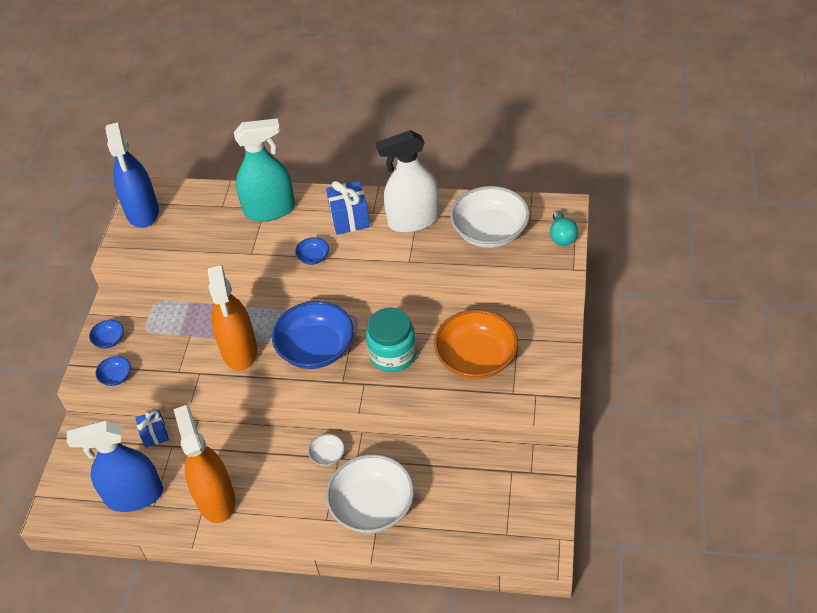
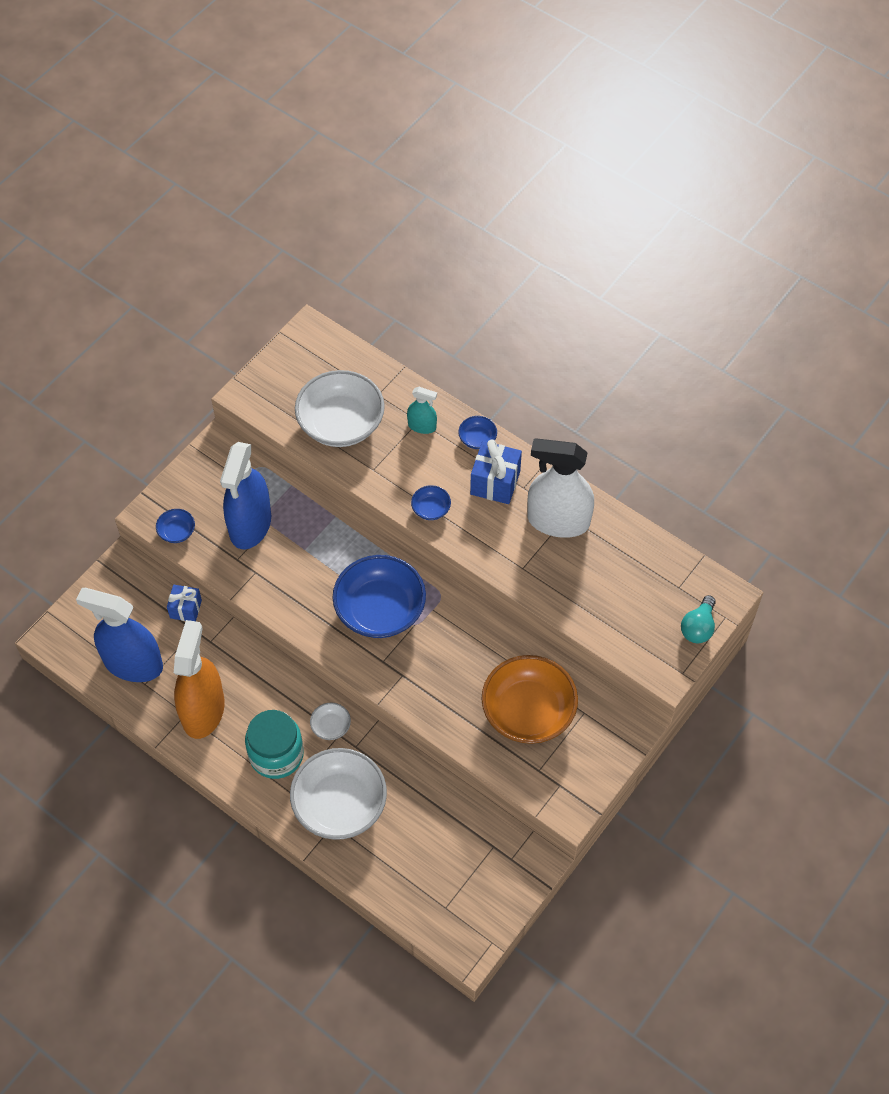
camera: 25 degrees right, 10 degrees up
(109, 340) = (192, 486): blue bowl -> blue bowl (477, 439)
(142, 211) = (296, 358): blue spray bottle -> blue spray bottle (250, 524)
(239, 350) = (307, 568): orange spray bottle -> none
(269, 210) = (422, 426): turquoise spray bottle -> turquoise spray bottle, size x0.48
(393, 354) = (450, 659): turquoise jar -> turquoise jar (276, 754)
(490, 232) = (627, 579): white bowl -> white bowl (341, 423)

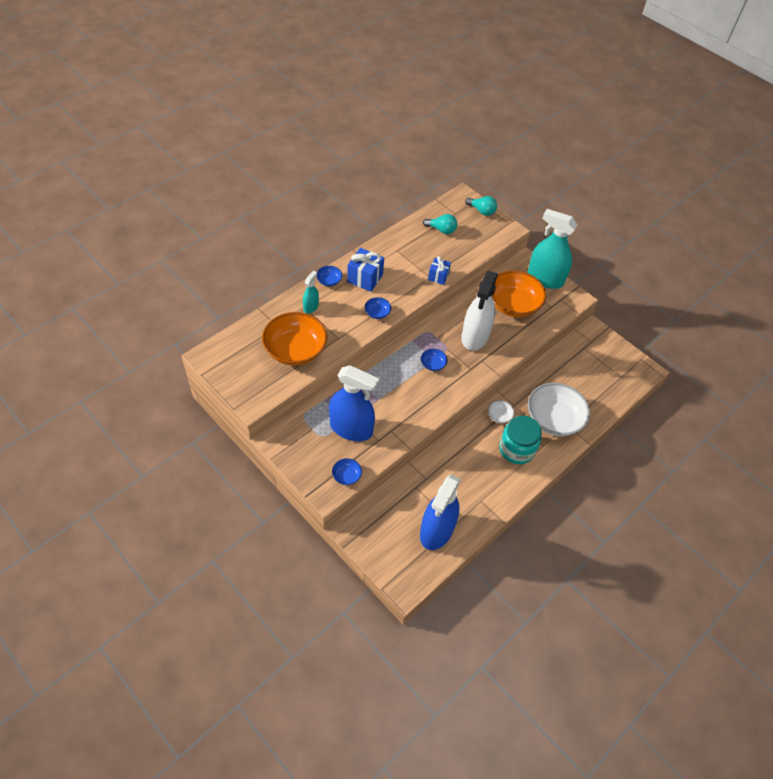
camera: 85 degrees left, 5 degrees down
(186, 609) = (397, 491): blue gift -> blue gift (438, 276)
(203, 710) = (479, 489): orange spray bottle -> none
(341, 423) = (295, 350): white bowl -> orange bowl
(380, 609) = (433, 364): blue bowl -> blue bowl, size x0.43
(558, 521) = (400, 254): white spray bottle -> white spray bottle (475, 336)
(600, 757) = (545, 279): none -> turquoise spray bottle
(632, 572) = (441, 230): none -> turquoise light bulb

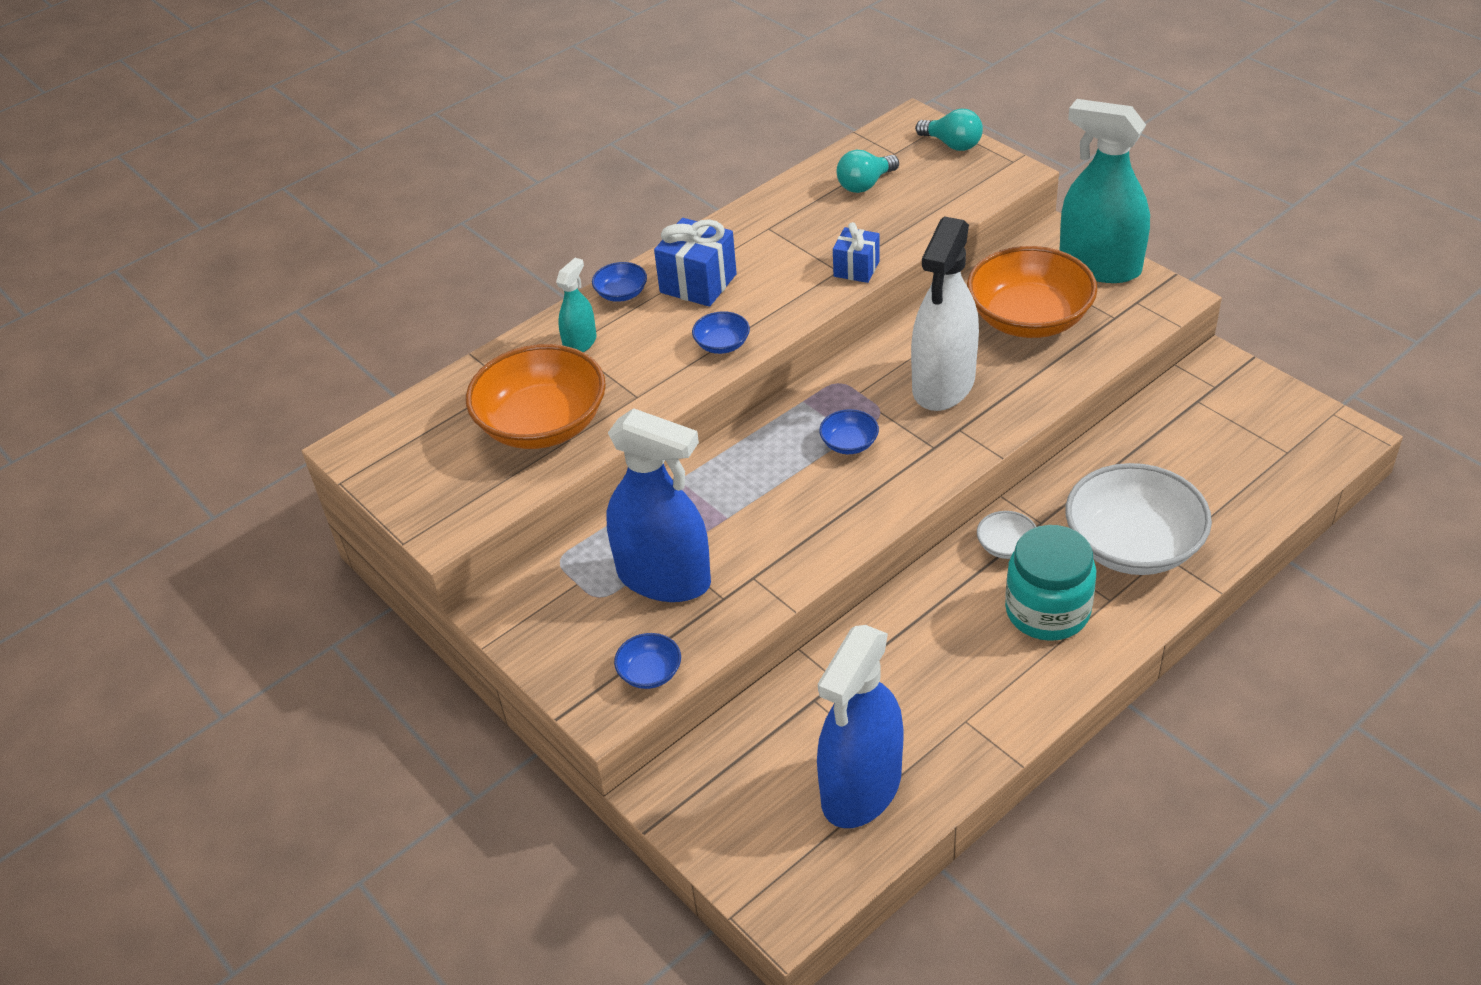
camera: 10 degrees right, 10 degrees down
(441, 230) = (865, 184): turquoise light bulb -> turquoise light bulb turned 120 degrees clockwise

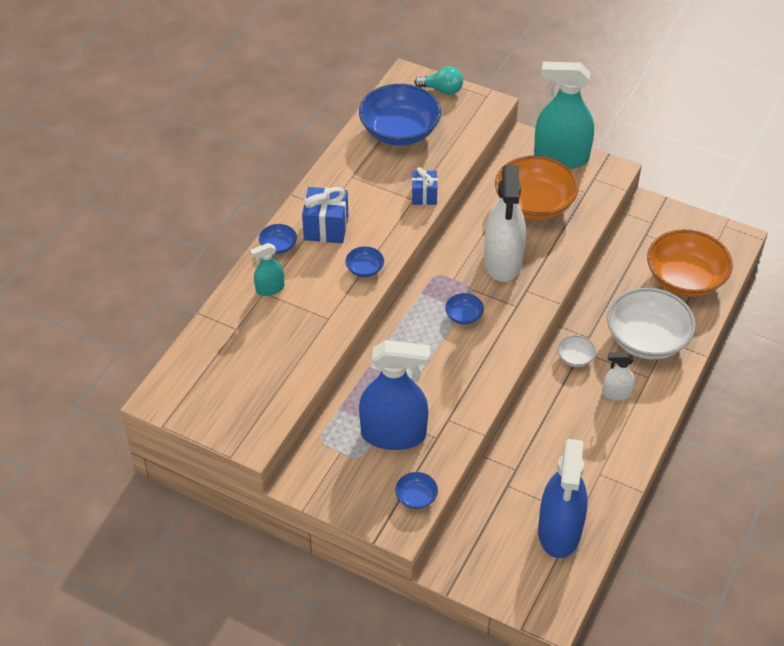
camera: 25 degrees left, 5 degrees up
(542, 424) = (277, 352): orange bowl -> orange bowl (685, 279)
(580, 343) = (270, 288): turquoise spray bottle -> turquoise spray bottle turned 120 degrees counterclockwise
(865, 184) = (399, 131): turquoise light bulb -> blue bowl
(1047, 611) = (616, 393): turquoise jar -> white spray bottle

